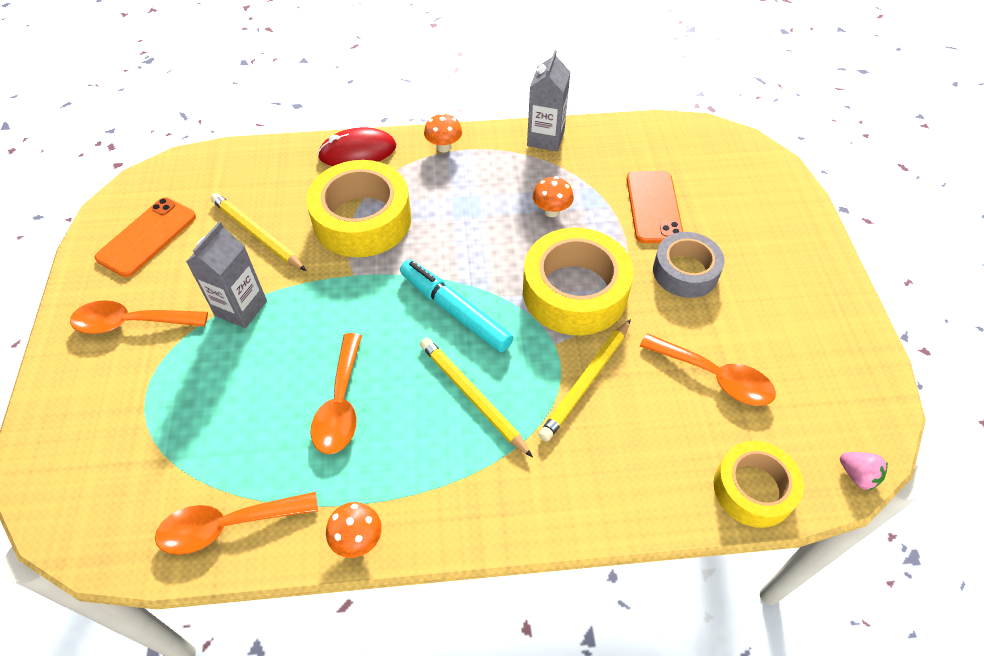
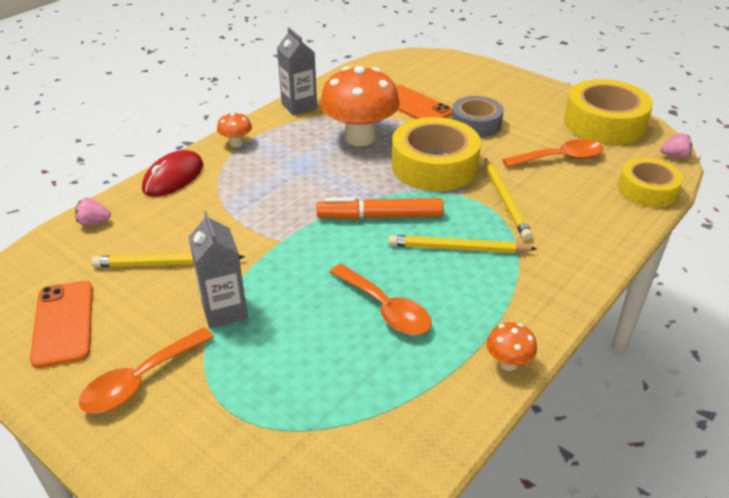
camera: 45 degrees left, 15 degrees down
(227, 525) = (418, 426): orange spoon -> none
(259, 159) = (94, 222): none -> pink strawberry
(362, 220) = (239, 209): yellow tape -> yellow tape (604, 123)
(455, 311) = (380, 217): turquoise marker -> orange marker
(551, 211) = (359, 137): orange mushroom -> orange mushroom, size x2.28

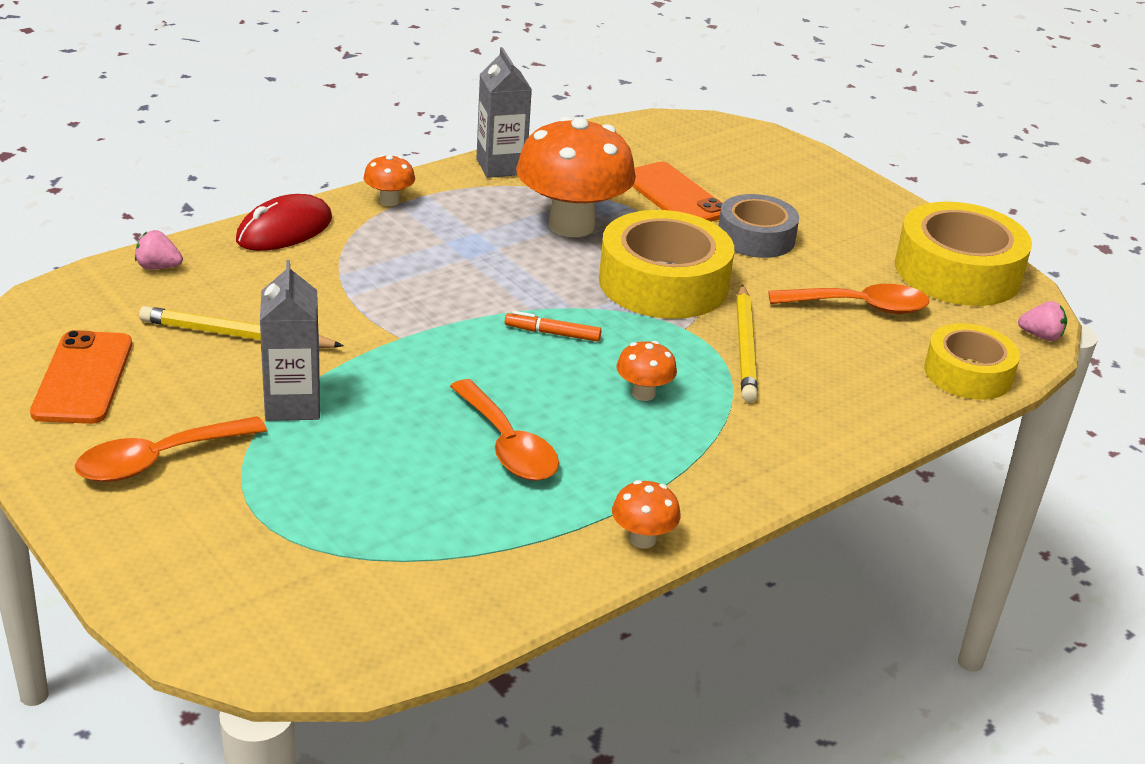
camera: 10 degrees right, 5 degrees down
(380, 217) = (552, 333): orange marker -> orange marker, size x0.53
(457, 248) = (643, 393): yellow pencil -> orange mushroom

